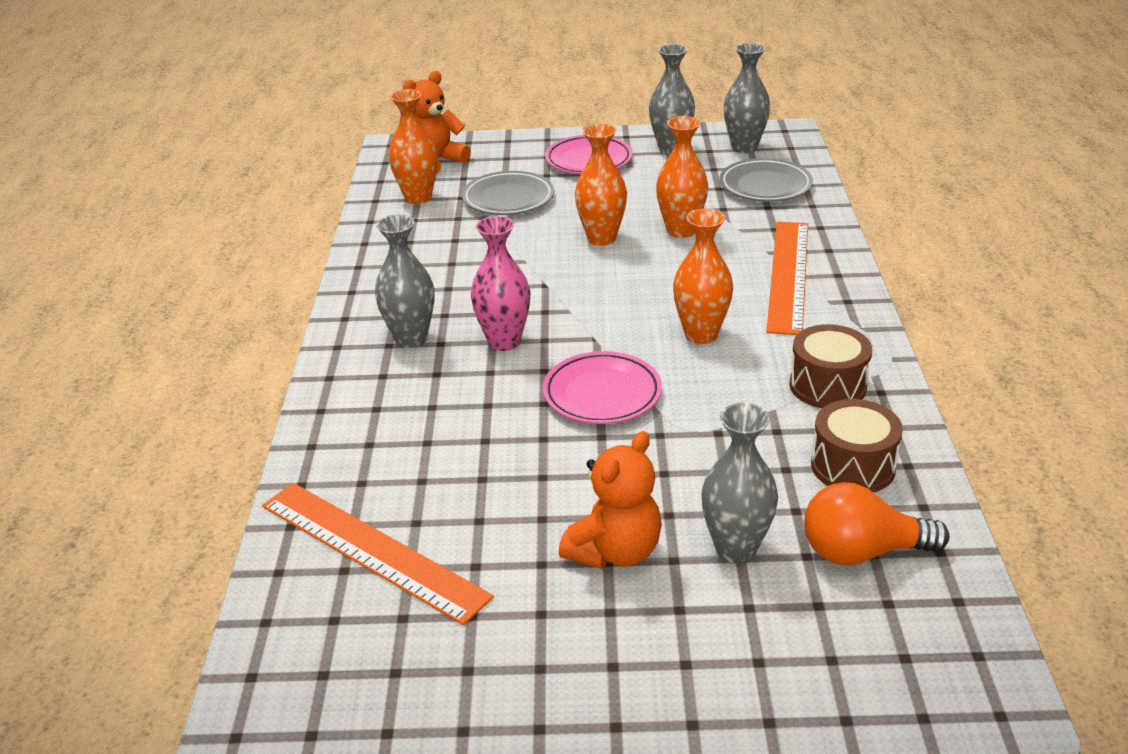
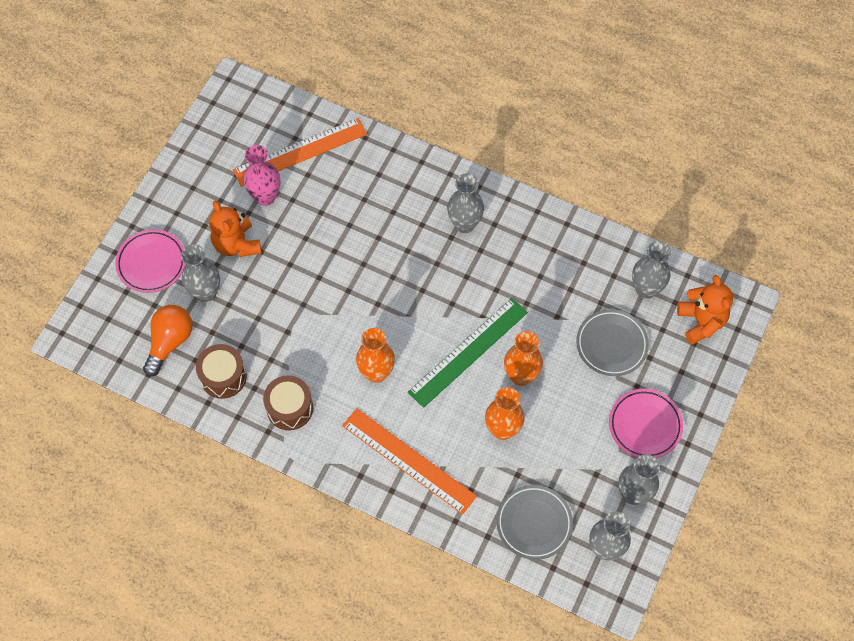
camera: 115 degrees right, 30 degrees up
(418, 198) = (645, 289): orange vase -> grey vase
(504, 341) = (433, 269): pink vase -> pink vase (265, 197)
(602, 394) = (353, 294): pink plate -> pink plate (151, 263)
(604, 279) = (468, 352): none -> green ruler

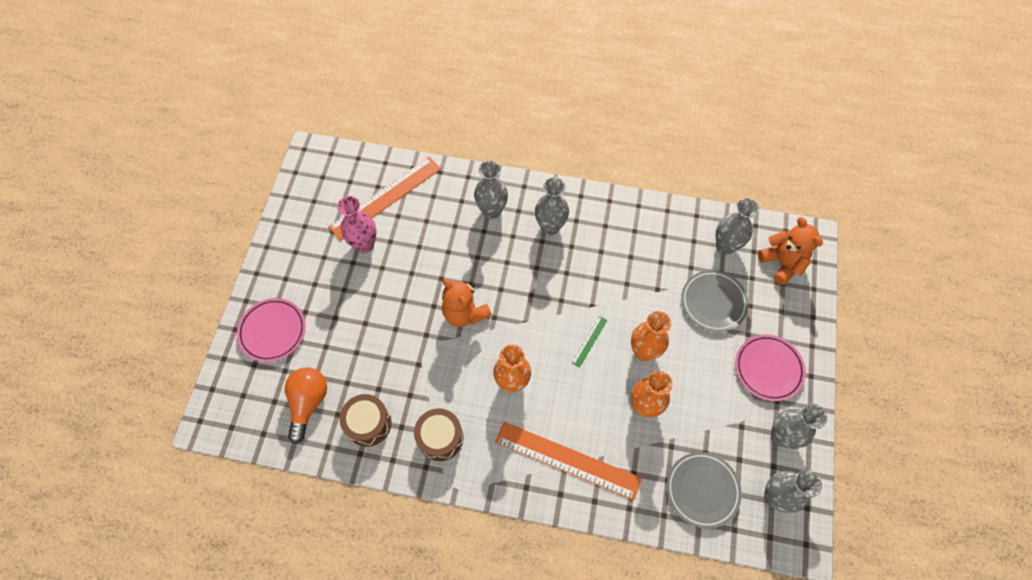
camera: 15 degrees left, 0 degrees up
(206, 292) = (331, 346): grey vase -> grey vase (492, 211)
(236, 244) = (349, 294): orange teddy bear -> orange teddy bear (465, 313)
(468, 352) = (589, 341): green ruler -> green ruler, size x0.42

